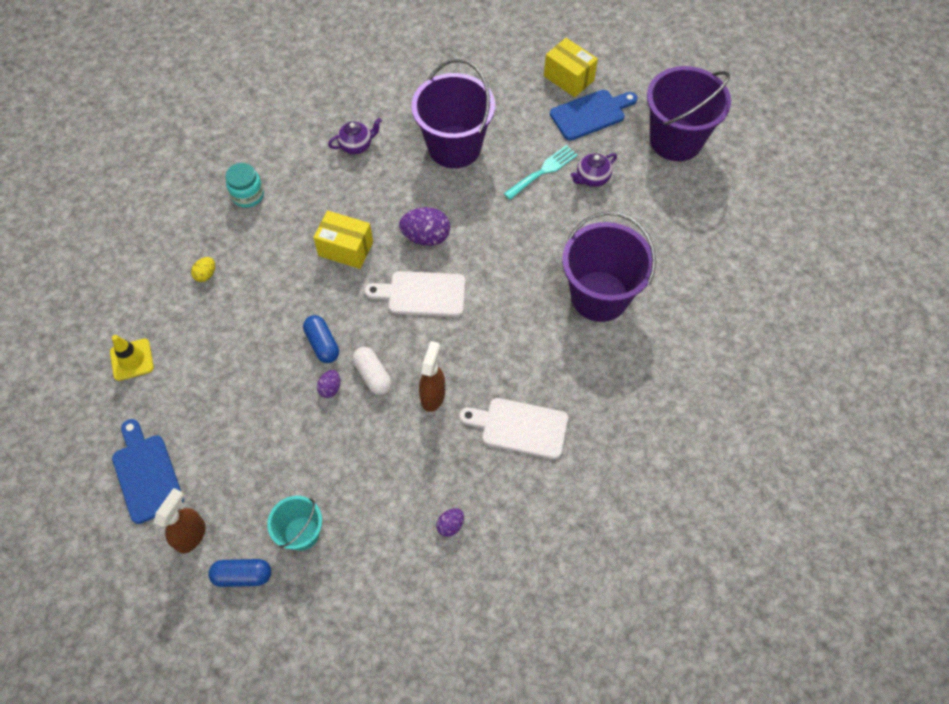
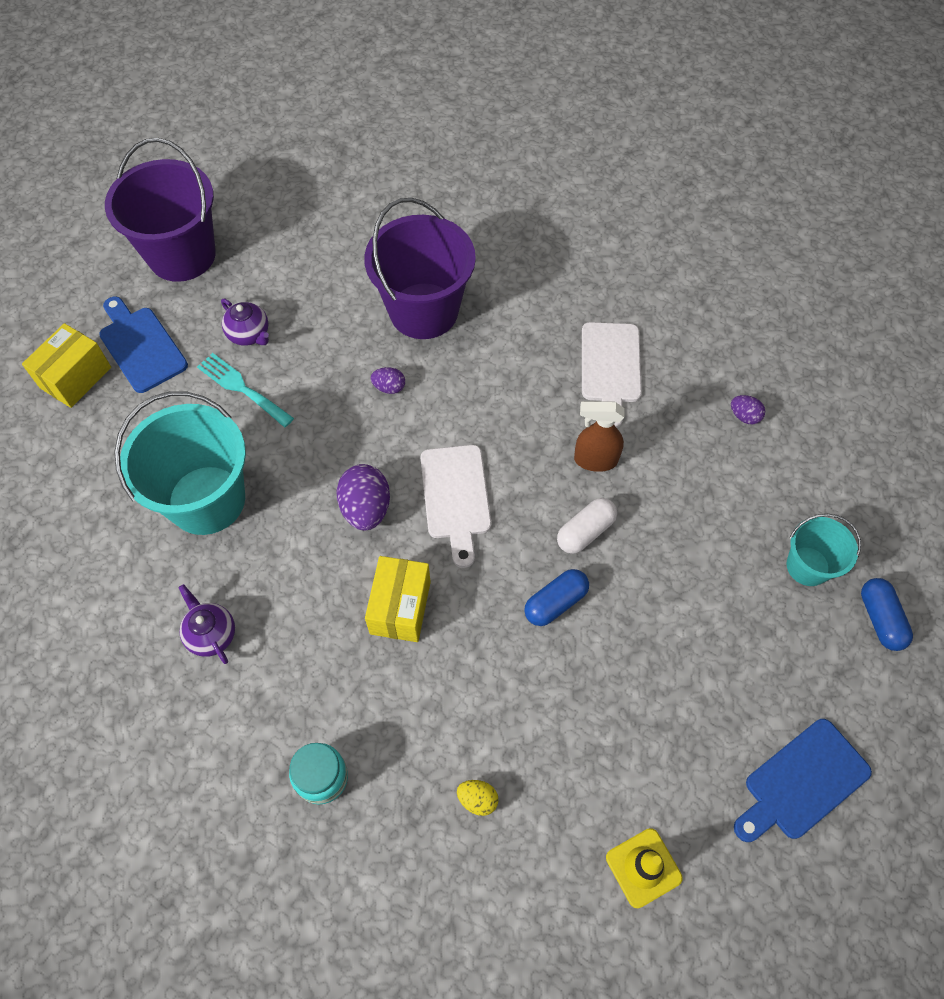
camera: 100 degrees left, 0 degrees up
(191, 535) = (857, 695): brown spray bottle -> none
(330, 388) = (616, 578): purple egg -> purple egg (389, 387)
(454, 147) = (207, 500): purple bucket -> turquoise bucket

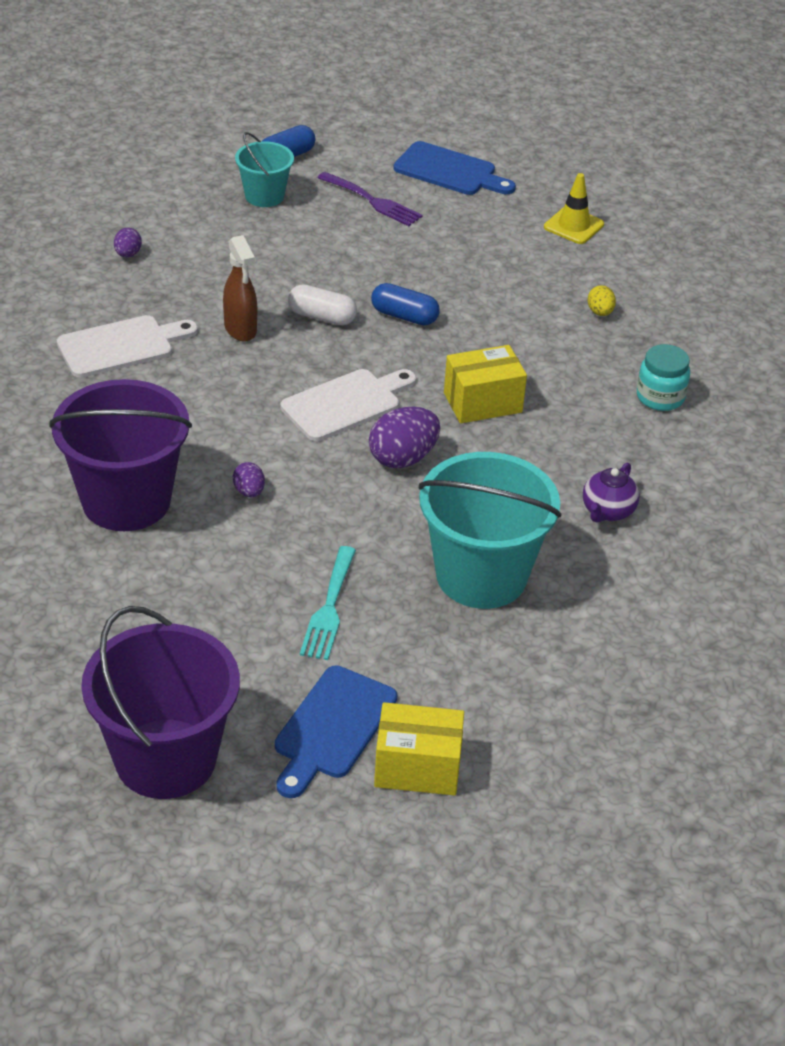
camera: 120 degrees left, 20 degrees down
(249, 334) = (251, 634): purple teapot -> none
(765, 667) = (373, 201): none -> purple fork

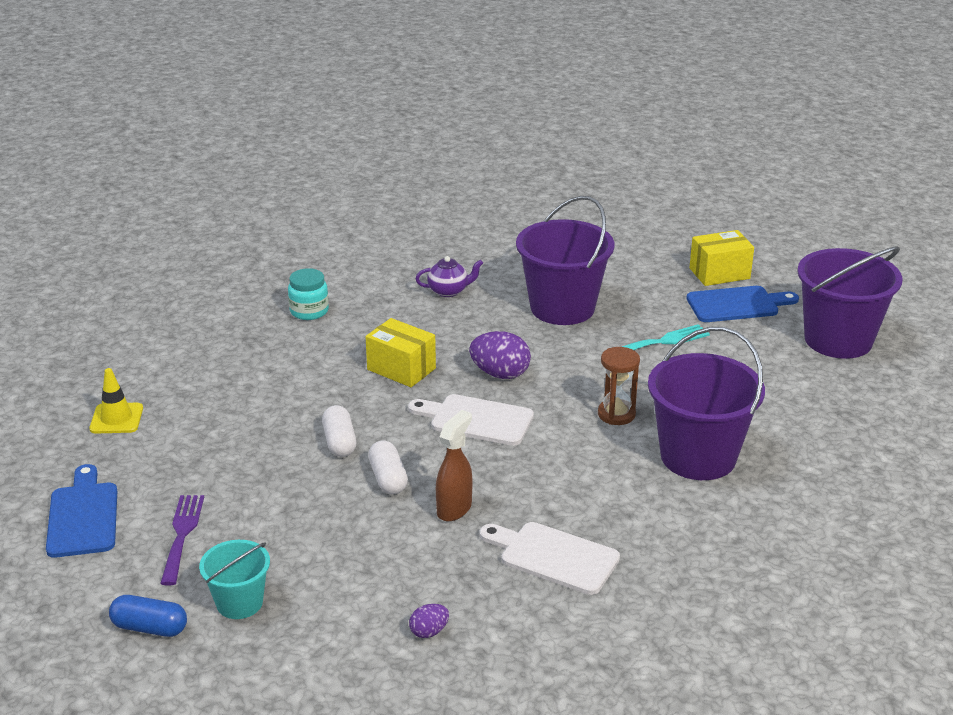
camera: 125 degrees left, 10 degrees down
(249, 492) = (616, 414): purple egg -> brown hourglass
(404, 316) = (339, 442): blue capsule -> white capsule
(417, 768) = (719, 273): yellow box -> yellow box turned 75 degrees counterclockwise
(481, 575) = (562, 308): turquoise bucket -> purple bucket
(600, 312) = (233, 365): yellow egg -> none

